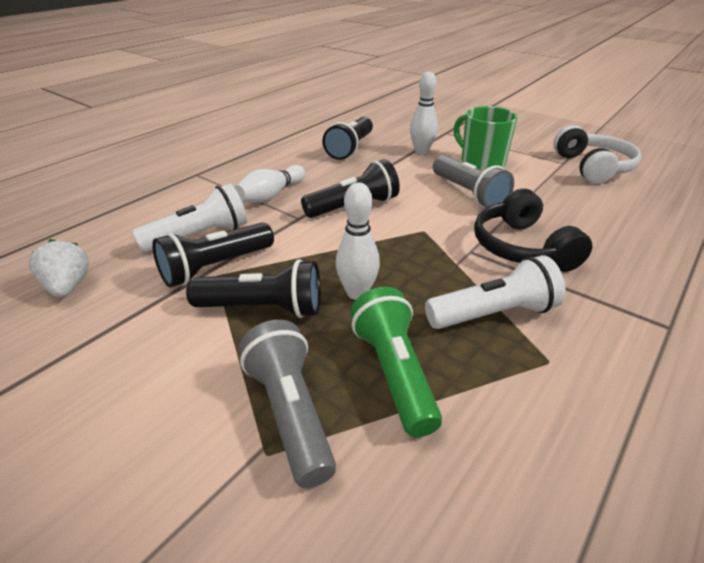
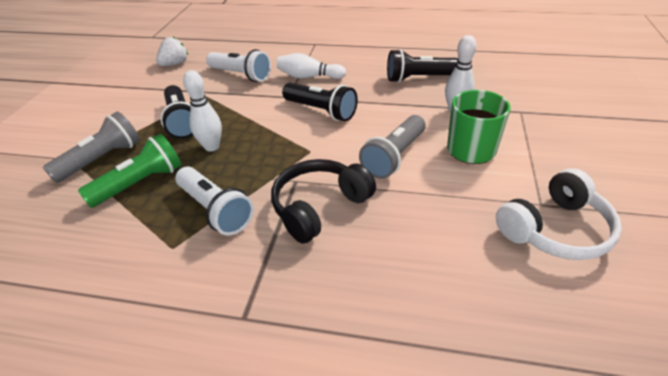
camera: 65 degrees right, 5 degrees up
(215, 267) = (213, 92): black flashlight -> none

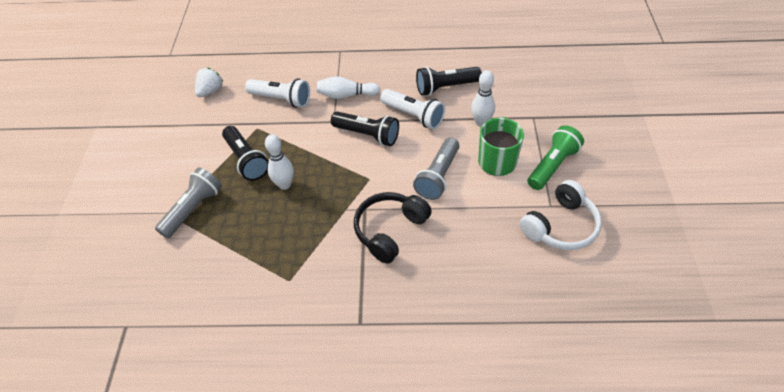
camera: 10 degrees left, 10 degrees up
(140, 183) = (238, 228): green flashlight -> green flashlight (552, 165)
(215, 210) = (310, 244): white flashlight -> white flashlight (413, 116)

